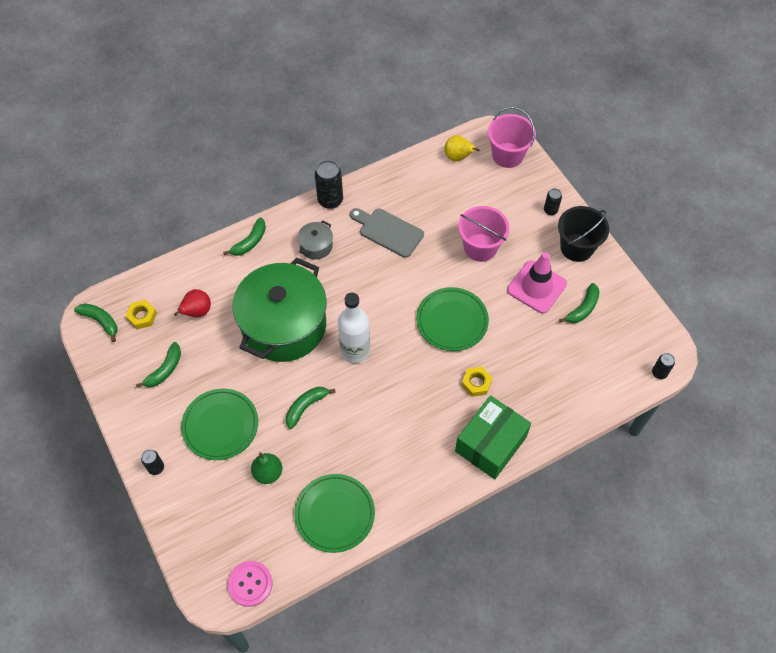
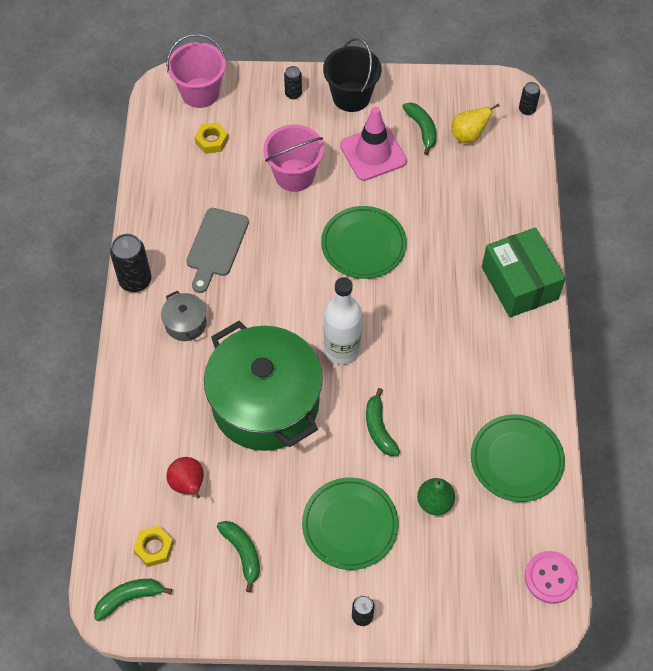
camera: 60 degrees left, 0 degrees up
(250, 242) = (132, 387): green banana -> none
(388, 231) = (216, 246): grey cutting board -> grey cutting board turned 45 degrees counterclockwise
(458, 157) = (169, 136): yellow pear -> yellow pear (468, 136)
(476, 383) = (447, 261): yellow nut -> yellow nut (211, 141)

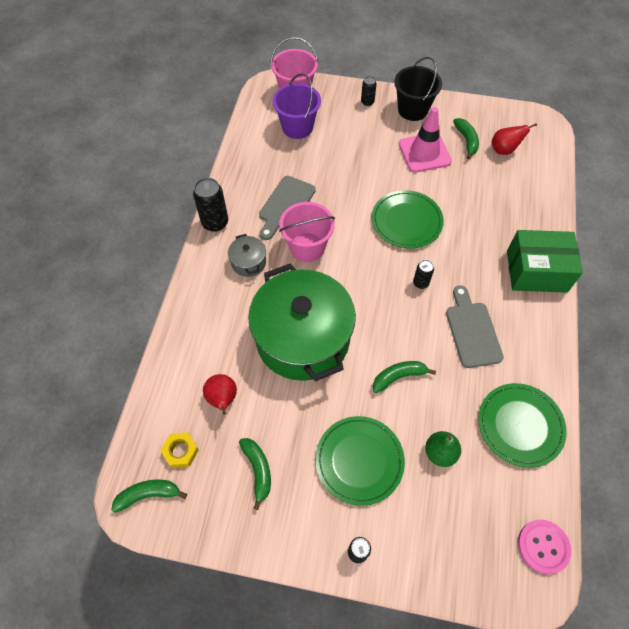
camera: 10 degrees right, 0 degrees up
(211, 141) = (297, 127): yellow nut -> purple bucket
(294, 175) = (358, 161): pink bucket -> pink bucket (307, 247)
(342, 349) = (375, 303): white bottle -> none
(379, 429) = (398, 377): green banana -> green banana turned 75 degrees clockwise
(454, 364) = (472, 330): none -> grey cutting board
(468, 136) = (504, 150): yellow pear -> red pear
(519, 283) = (536, 271): green box -> green box turned 75 degrees counterclockwise
(527, 109) = (554, 137): black can -> black can (420, 283)

